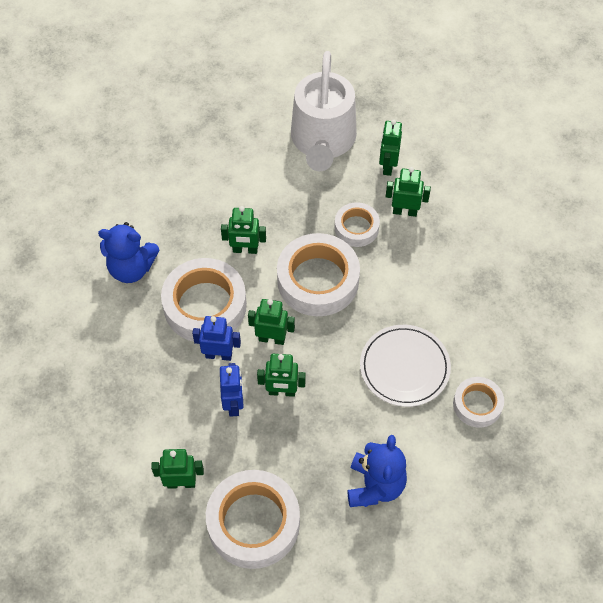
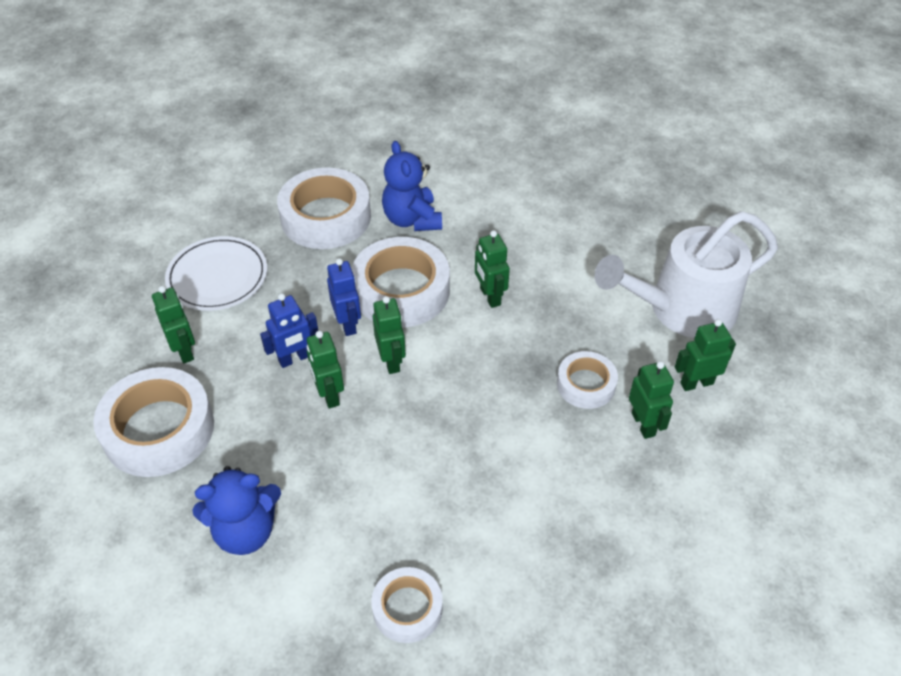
camera: 65 degrees right, 10 degrees down
(318, 280) = (491, 374): white tape -> white tape (326, 217)
(404, 367) = (421, 504): white plate -> white plate (217, 277)

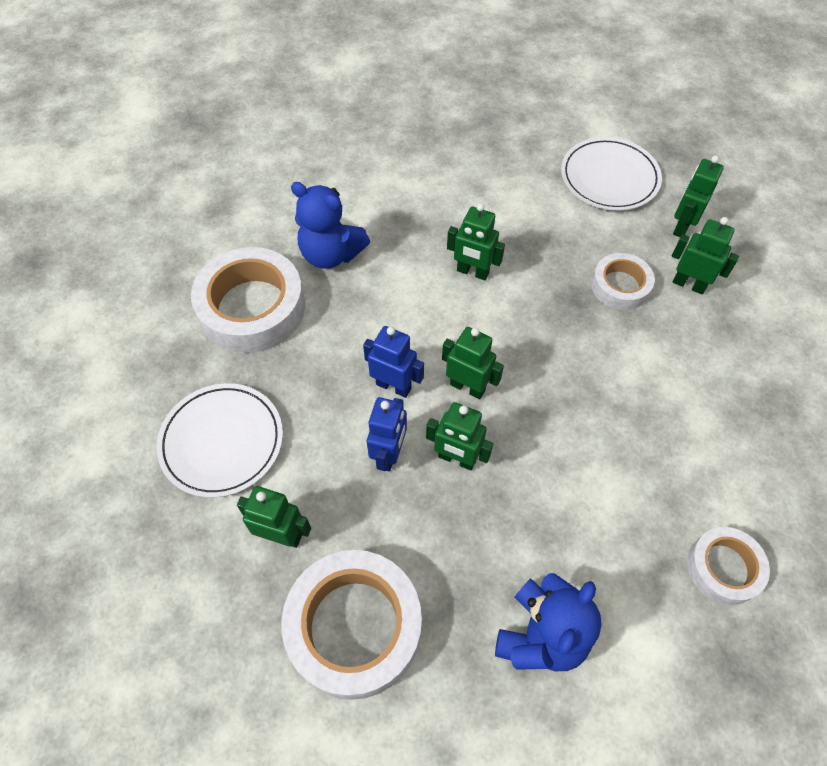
camera: 45 degrees left, 10 degrees up
(401, 290) = (400, 322): white tape -> none
(683, 309) = (609, 177): white watering can -> white plate

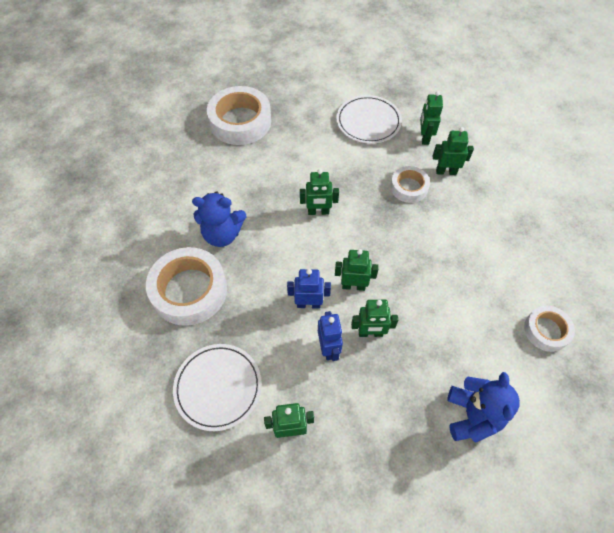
camera: 25 degrees left, 0 degrees up
(354, 626) = (365, 464): white tape -> white tape (240, 121)

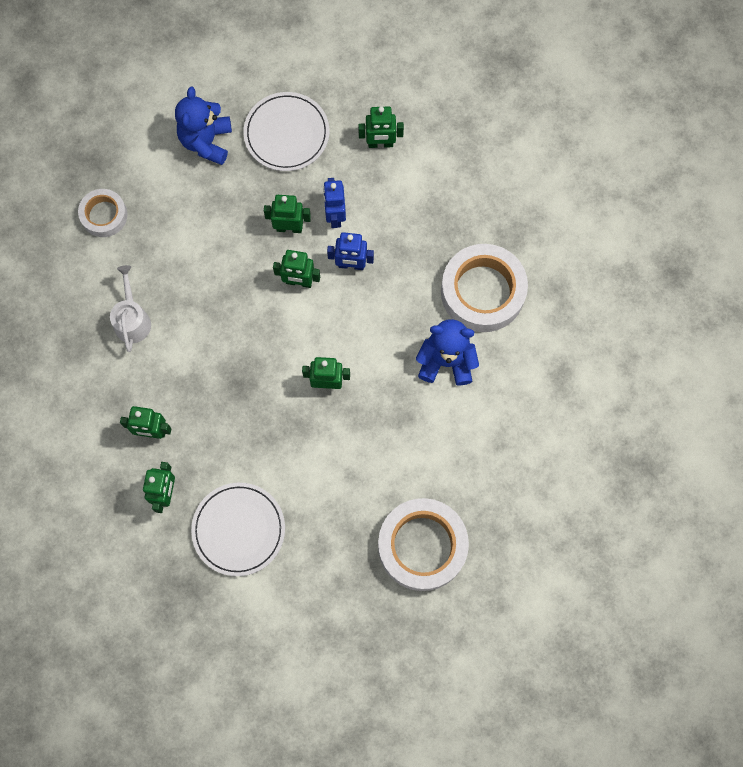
camera: 175 degrees left, 15 degrees up
(218, 387) = (449, 187): white plate -> white plate (286, 133)
(409, 187) = (207, 410): white tape -> none
(488, 245) = (132, 320): none -> white watering can

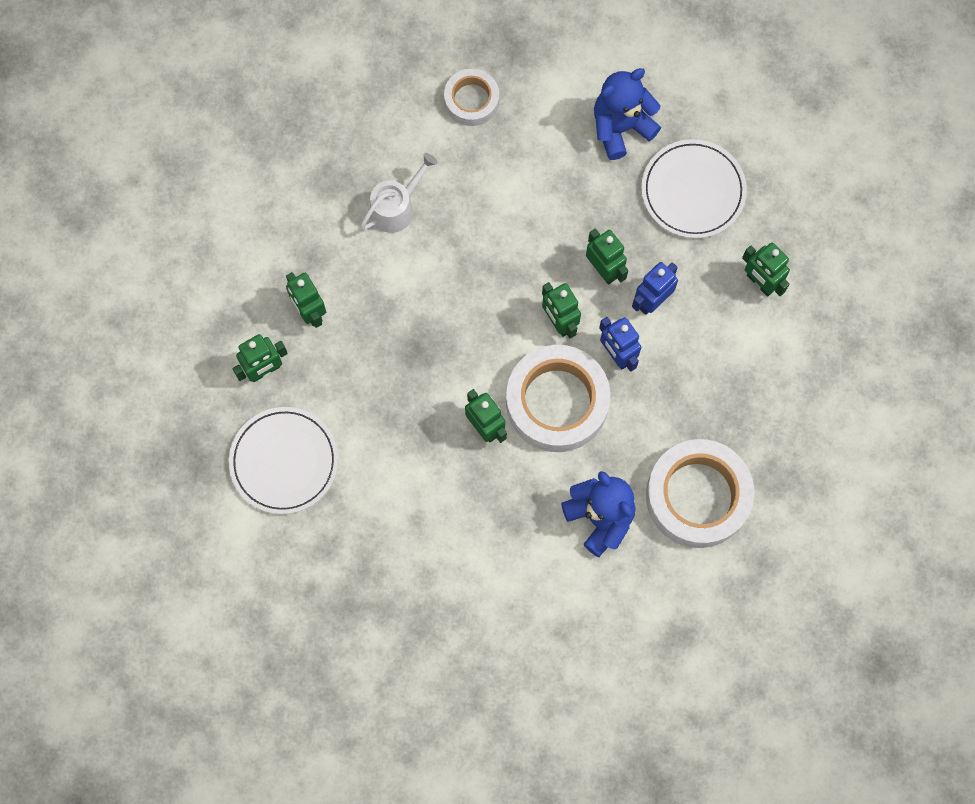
camera: 50 degrees right, 0 degrees up
(422, 546) = (405, 638): white tape -> white tape (557, 402)

